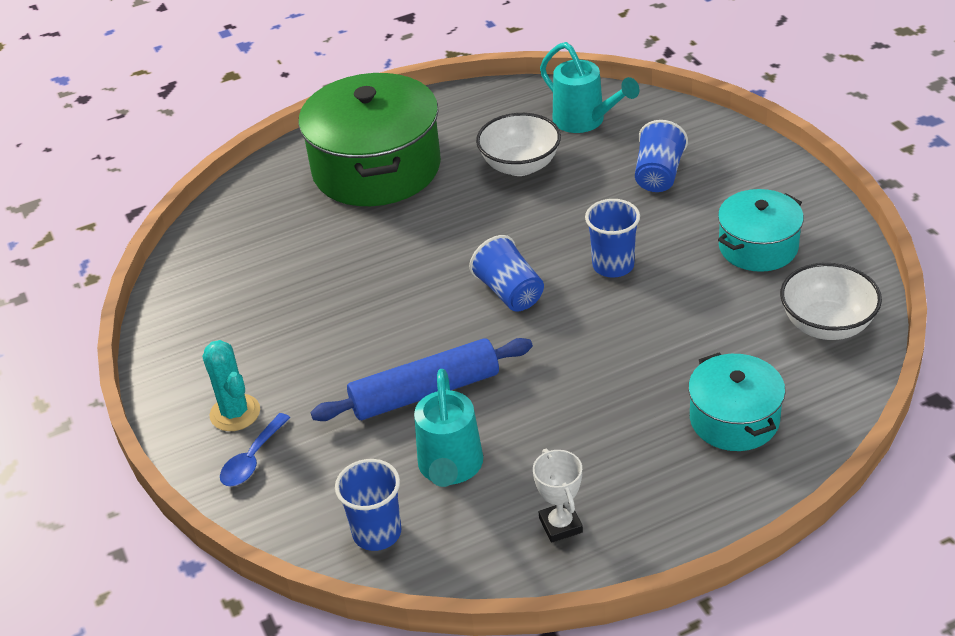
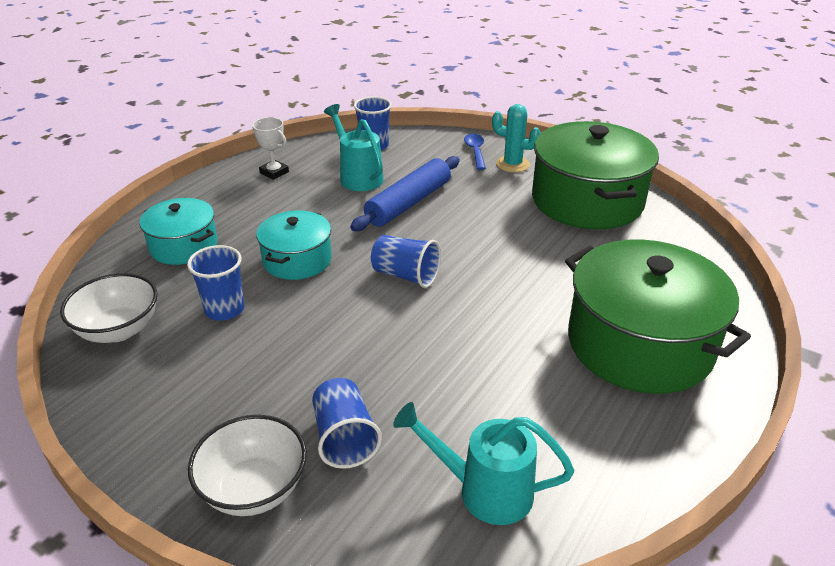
camera: 145 degrees right, 5 degrees down
(226, 321) = (587, 200): none -> green pot
(520, 166) = (503, 396): white bowl -> white bowl (254, 489)
(613, 265) = (334, 322): blue cup -> blue cup (224, 309)
(758, 247) = (200, 384): turquoise pot -> turquoise pot (297, 260)

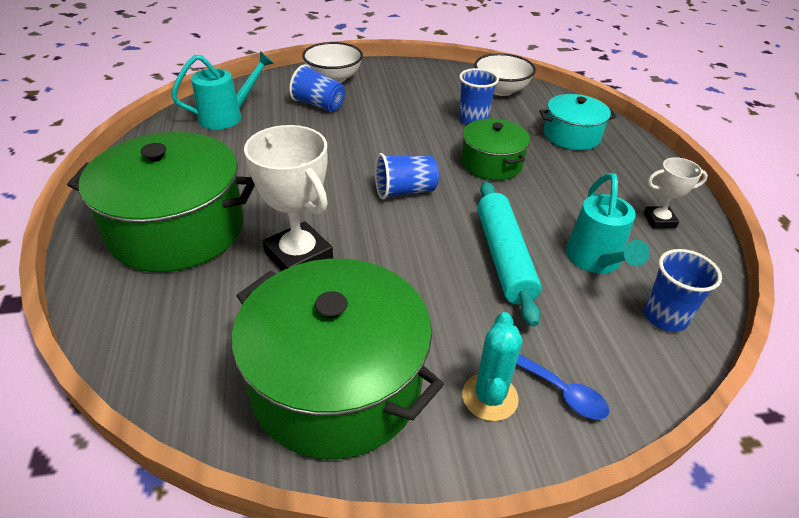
camera: 135 degrees right, 5 degrees up
(297, 260) = (491, 163): turquoise pot -> green pot
(358, 176) = (595, 261): turquoise watering can -> turquoise watering can turned 75 degrees clockwise
(409, 203) = (504, 258): blue rolling pin -> turquoise rolling pin
(512, 164) = (489, 397): turquoise cactus -> turquoise cactus turned 60 degrees counterclockwise
(549, 270) = (298, 256): none -> white trophy

